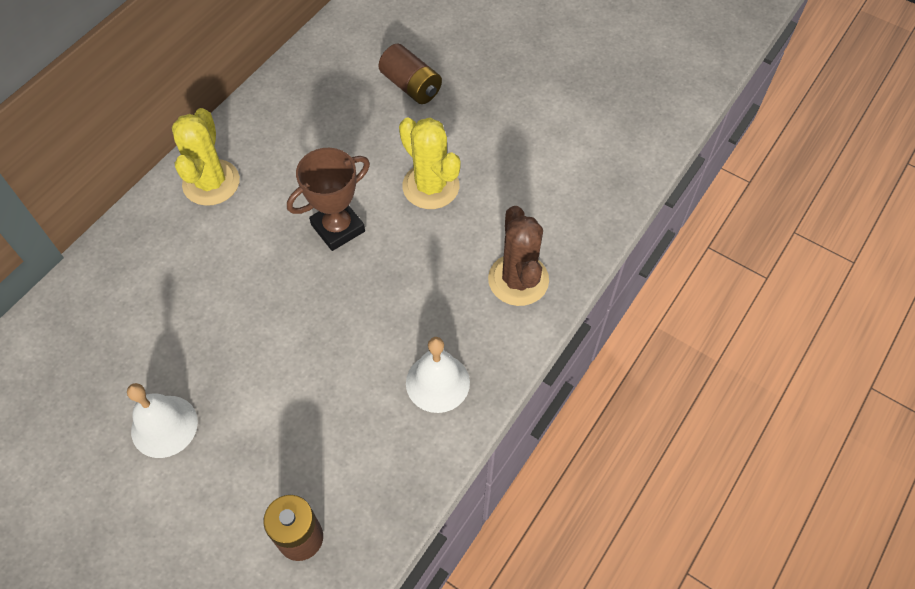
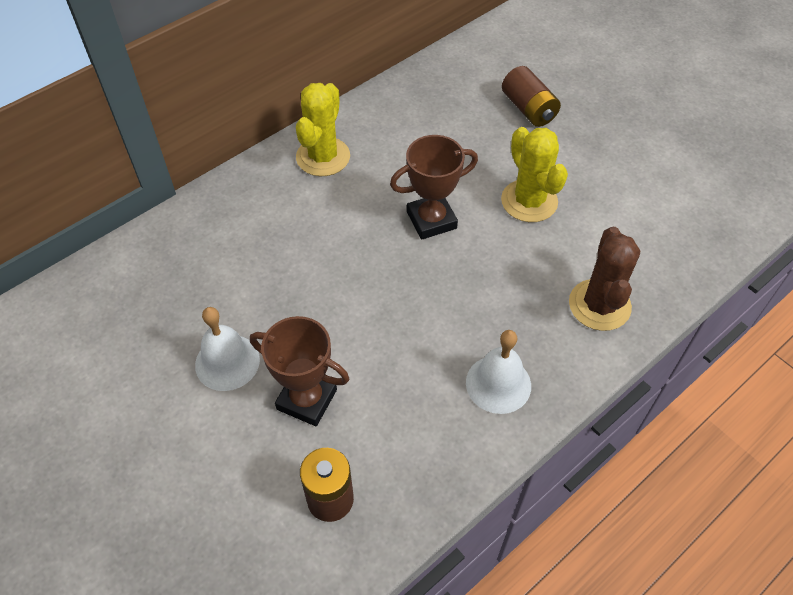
camera: 15 degrees right, 5 degrees down
(254, 444) = (307, 399): none -> brown trophy

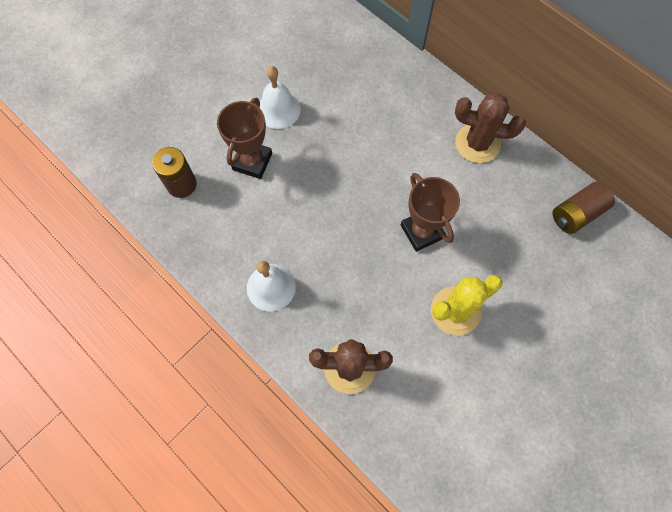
camera: 85 degrees right, 15 degrees up
(323, 157) = (477, 143): yellow cactus -> brown cactus
(528, 109) = (573, 311): brown battery -> brown battery (576, 214)

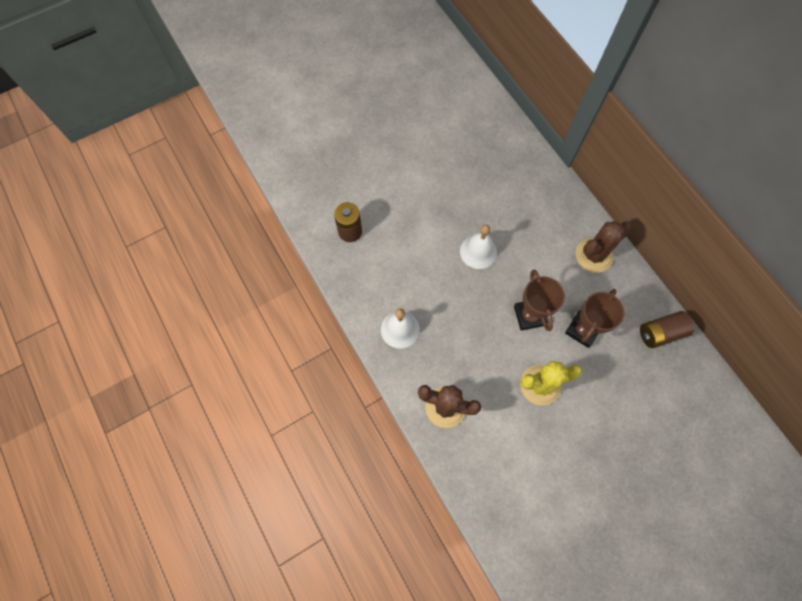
camera: 15 degrees right, 0 degrees up
(252, 161) = (409, 226): brown trophy -> brown trophy (582, 330)
(278, 109) = (439, 189): white bell -> white bell (478, 251)
(477, 143) = (594, 255): brown cactus -> brown cactus turned 60 degrees counterclockwise

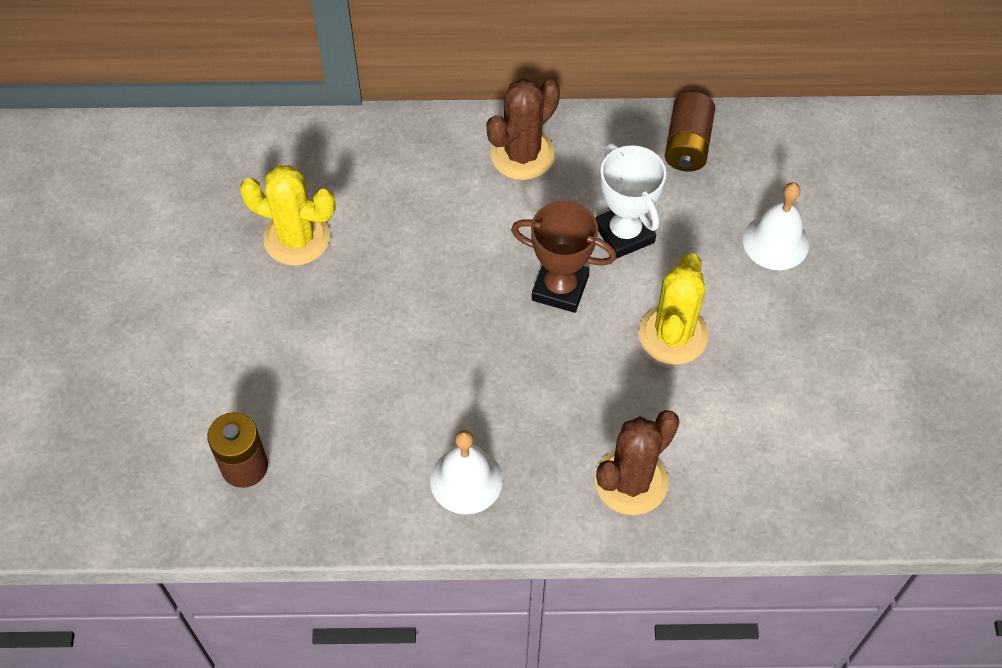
camera: 60 degrees left, 10 degrees down
(476, 183) = (297, 238): none -> yellow cactus
(478, 251) = (412, 298): white bell -> white bell (775, 242)
(582, 330) = (624, 234): brown trophy -> white trophy
(594, 255) = (522, 154): brown cactus -> brown cactus turned 45 degrees clockwise

